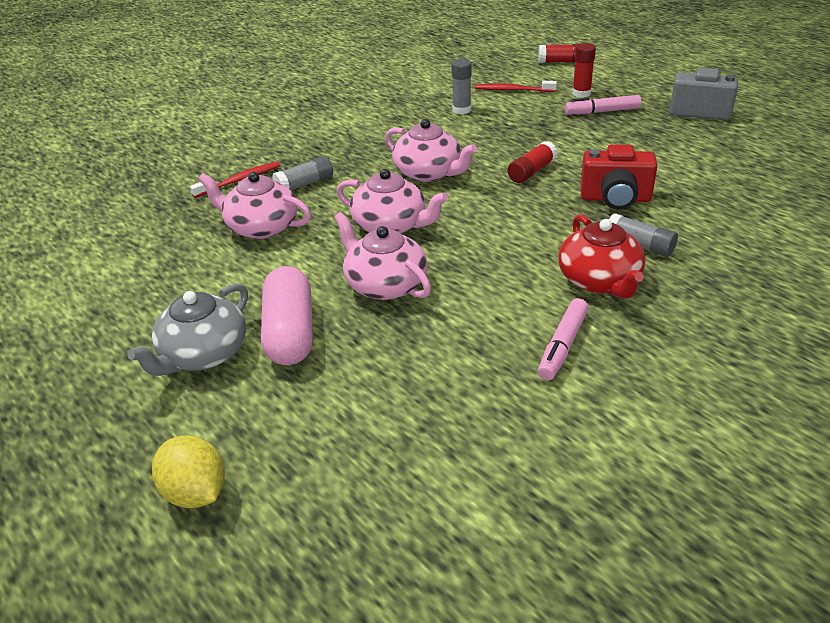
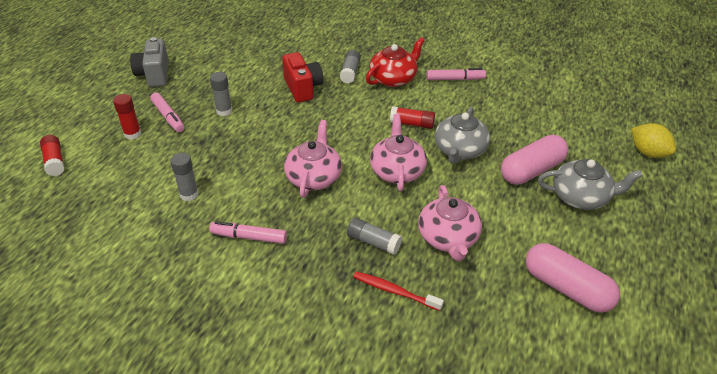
camera: 120 degrees left, 5 degrees up
(118, 276) = (566, 288): none -> pink capsule
(195, 493) = (648, 153): yellow lemon -> yellow lemon turned 60 degrees counterclockwise
(378, 128) = (249, 237): none -> pink marker
(385, 284) = (459, 150): pink teapot -> grey teapot
(513, 90) = (134, 175): red toothbrush -> none
(531, 171) = (285, 128): red glue stick -> red glue stick (412, 124)
(593, 141) = (224, 111): none -> grey glue stick

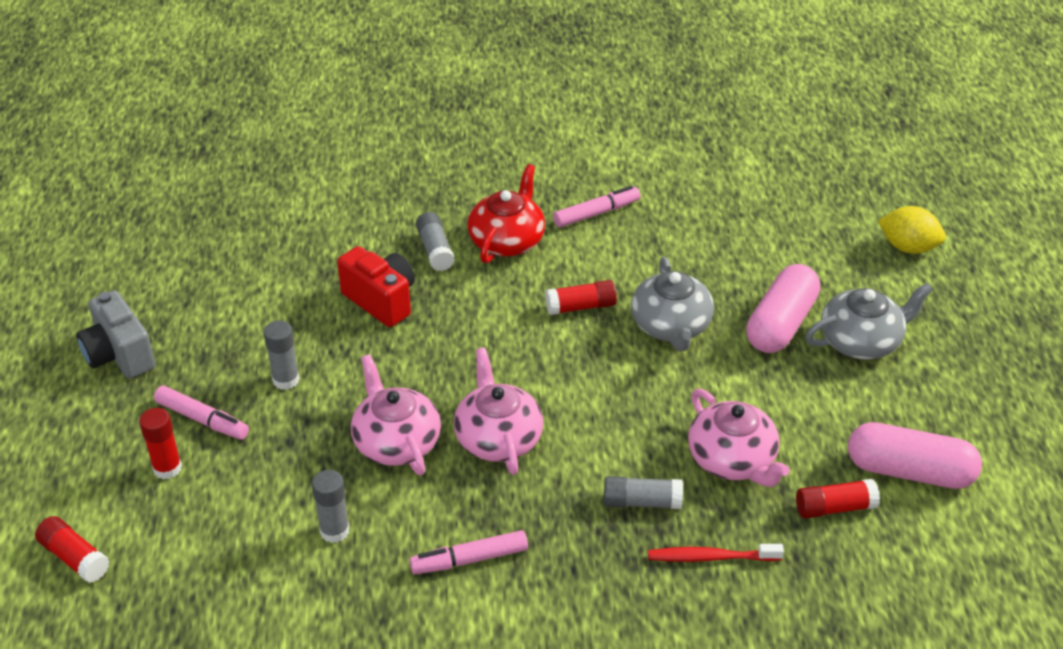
camera: 25 degrees left, 0 degrees up
(397, 171) = (607, 387): pink teapot -> pink teapot (396, 442)
(498, 292) = (834, 508): none -> red glue stick

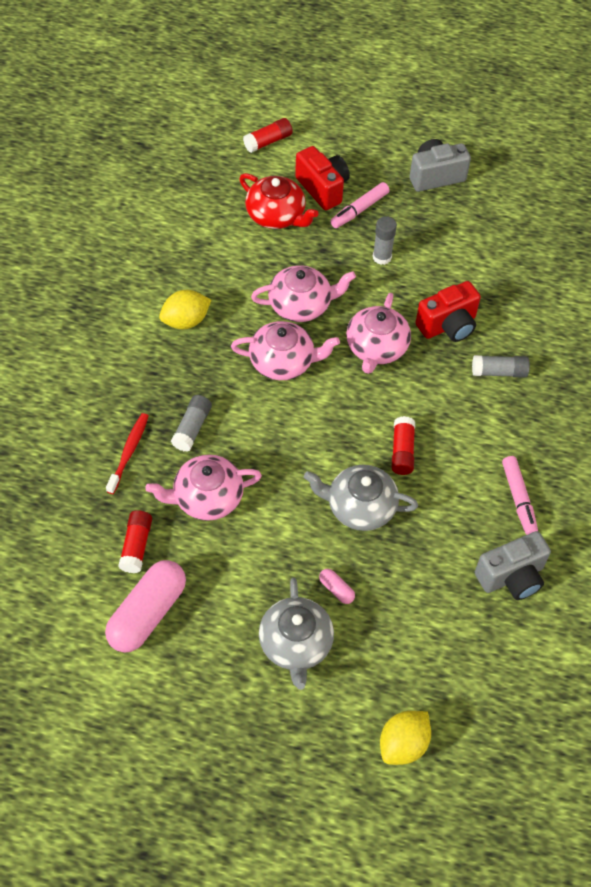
camera: 105 degrees right, 15 degrees up
(167, 468) = (323, 188): red glue stick -> red camera
(334, 531) = (238, 259): grey glue stick -> none
(440, 356) = (376, 348): none -> pink teapot
(470, 559) = (186, 321): pink marker -> yellow lemon
(507, 240) = (498, 423): red teapot -> red teapot (276, 215)
(690, 205) = (511, 577): none -> grey camera
(781, 324) = (336, 589): pink capsule -> pink capsule, size x0.42

